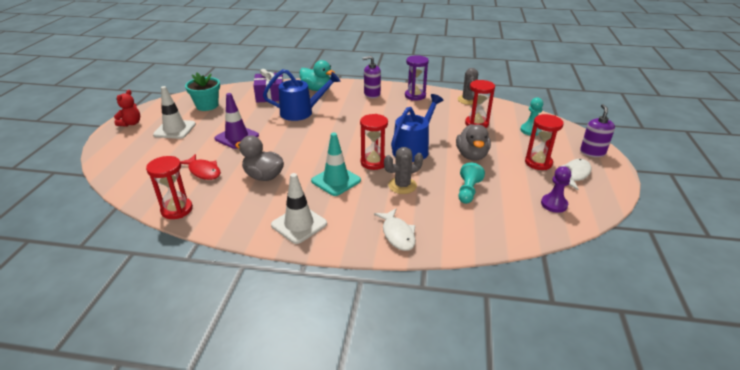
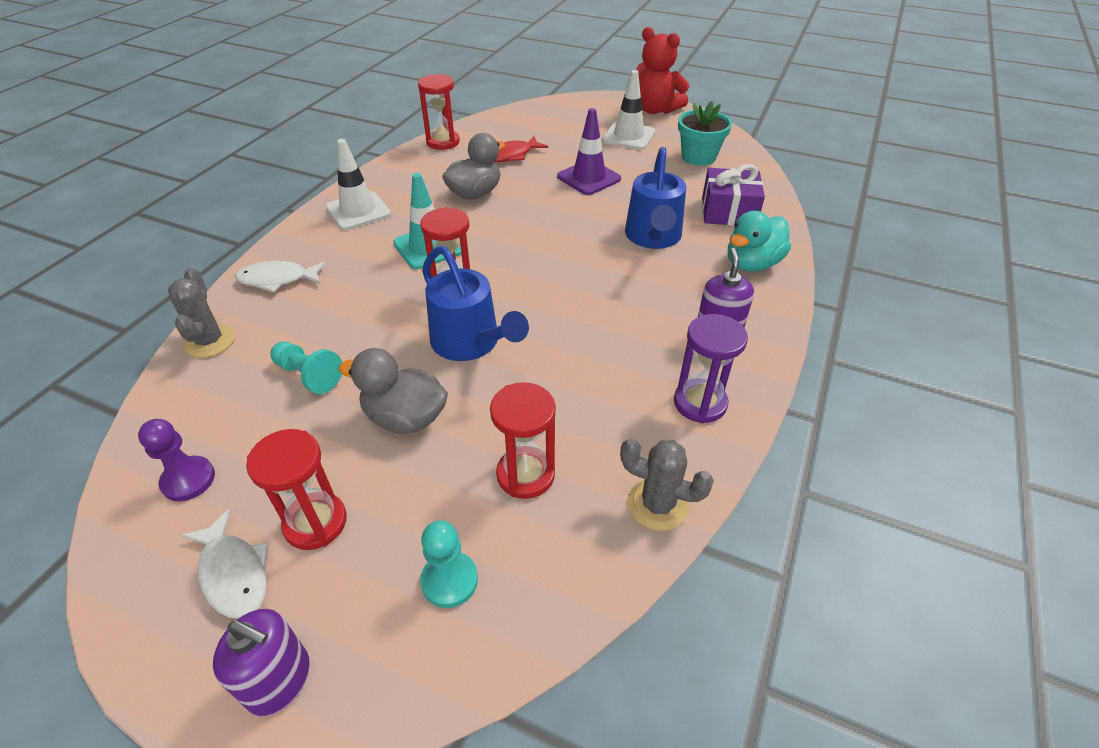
camera: 105 degrees right, 10 degrees up
(131, 123) = (655, 110): red teddy bear -> red teddy bear, size x1.67
(402, 185) = (374, 306): grey cactus -> grey cactus (210, 341)

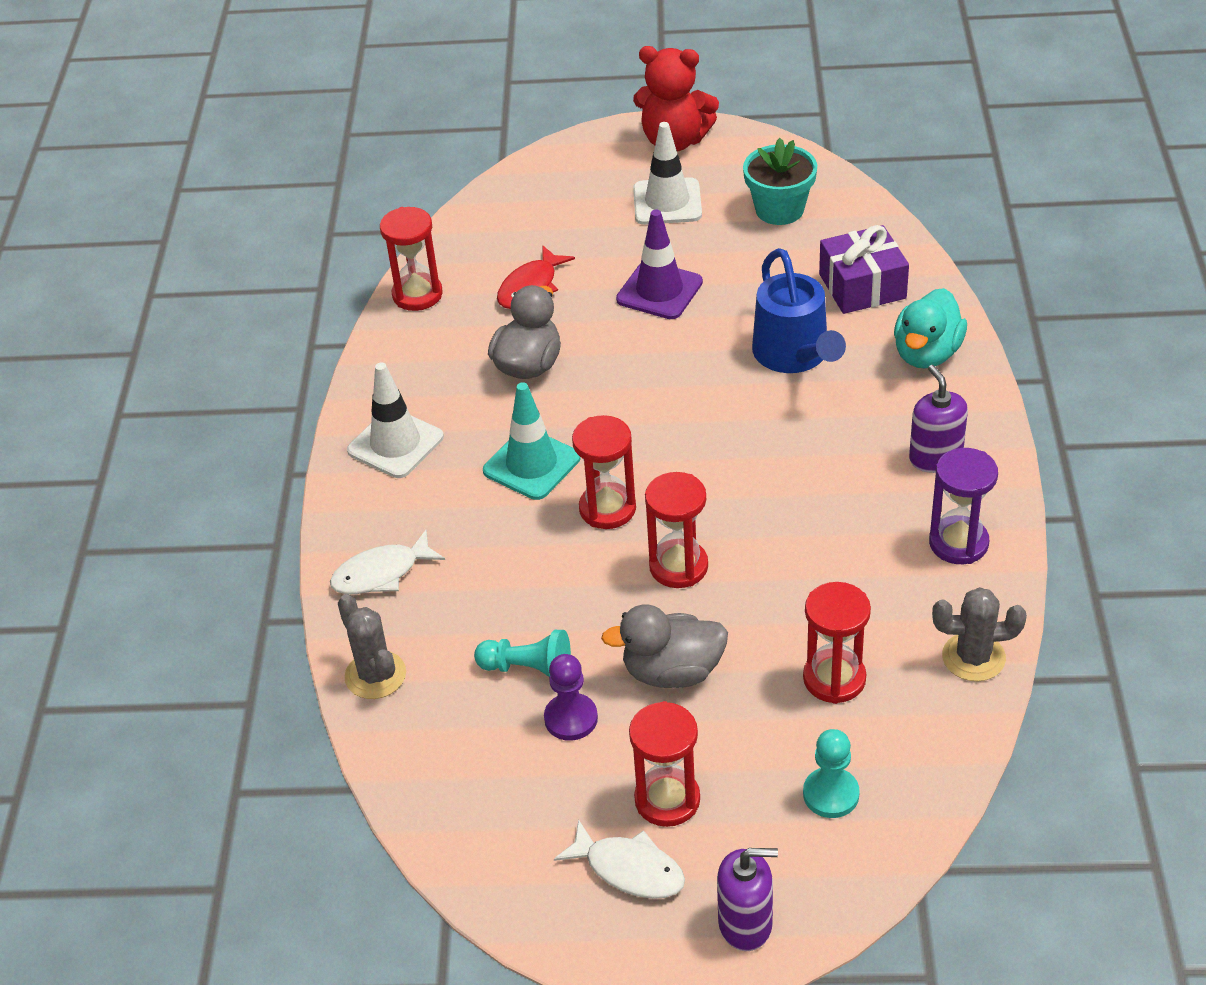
camera: 20 degrees left, 0 degrees up
(188, 480) = (503, 815): purple pawn -> purple pawn (571, 718)
(471, 343) = (678, 566): blue watering can -> red hourglass

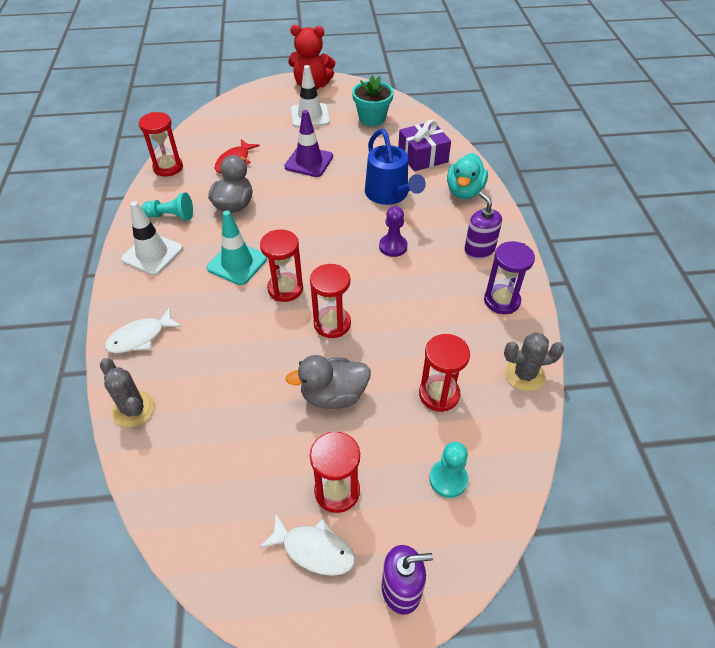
camera: 10 degrees left, 5 degrees up
(528, 668) = (238, 398): turquoise pawn -> turquoise pawn (171, 216)
(571, 718) = (267, 433): purple pawn -> purple pawn (393, 246)

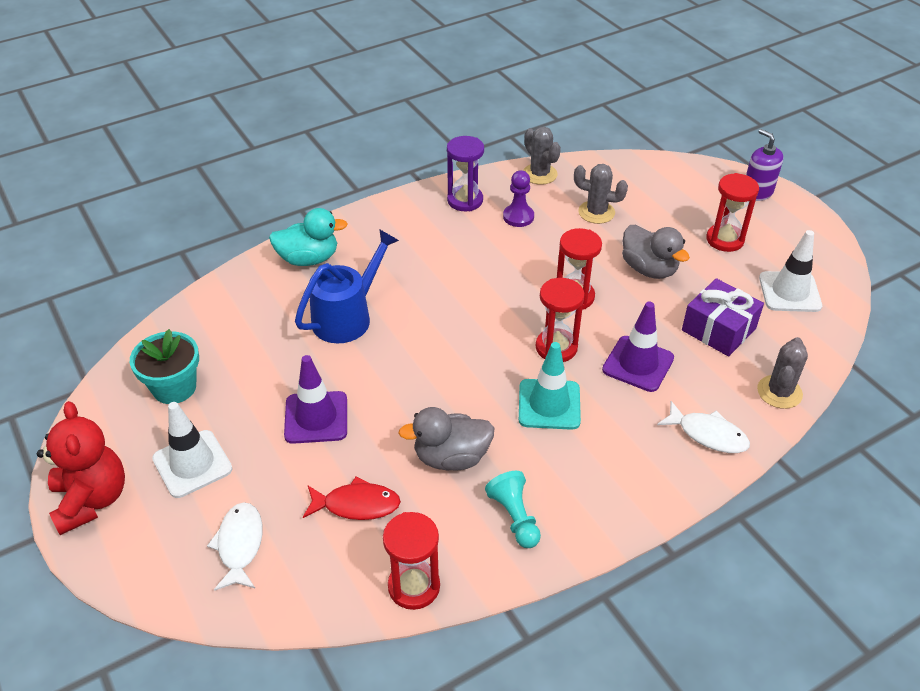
camera: 115 degrees left, 5 degrees down
(152, 254) = (592, 496): white traffic cone -> white traffic cone (789, 292)
(233, 330) = (638, 364): none -> purple traffic cone
(314, 550) = (774, 237): white fish -> white fish (240, 545)
(393, 246) = (437, 288): purple pawn -> purple pawn (518, 217)
(422, 156) = (252, 310): purple gift -> purple gift (718, 329)
(439, 394) = (596, 212): red hourglass -> grey cactus
(448, 479) = (664, 191): turquoise pawn -> none
(479, 250) = (403, 228): purple soap dispenser -> none

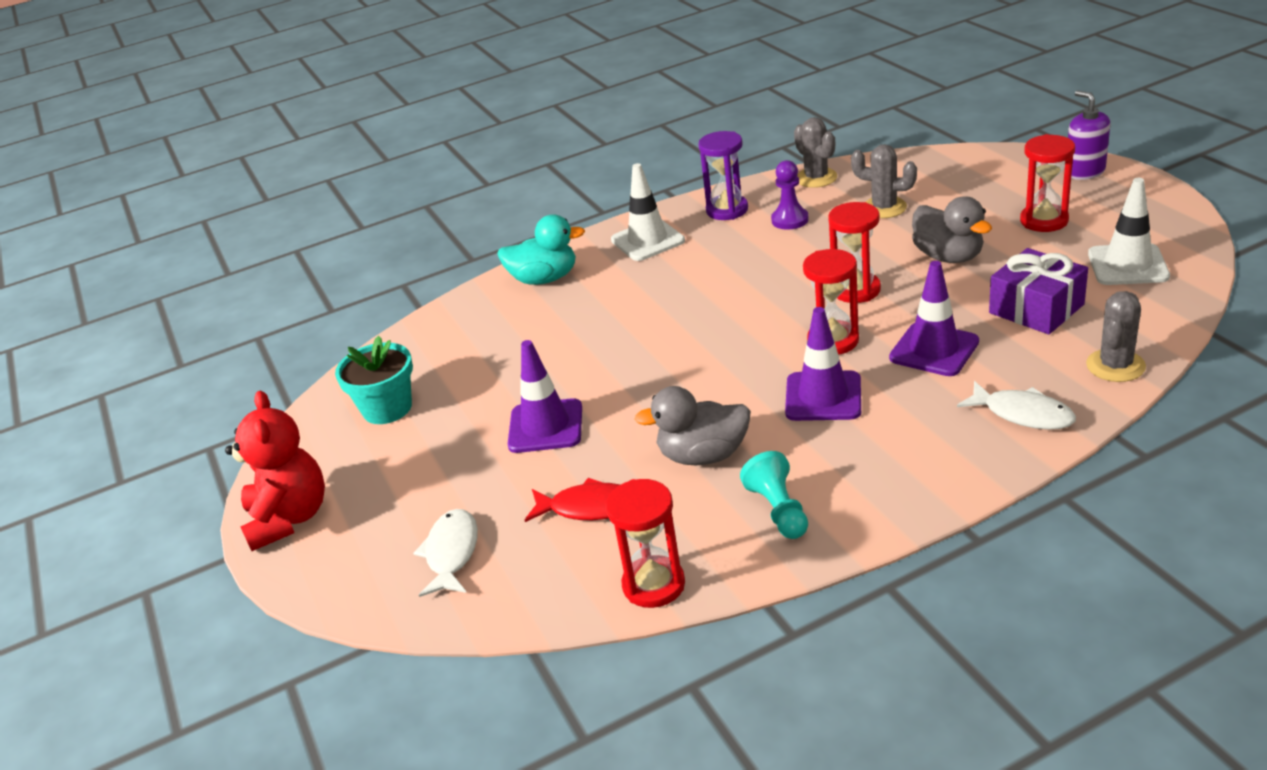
camera: 10 degrees right, 10 degrees down
(192, 464) = (403, 478): white traffic cone -> white traffic cone (647, 240)
(348, 316) = (586, 329): blue watering can -> none
(549, 404) = (823, 397): turquoise traffic cone -> purple traffic cone

